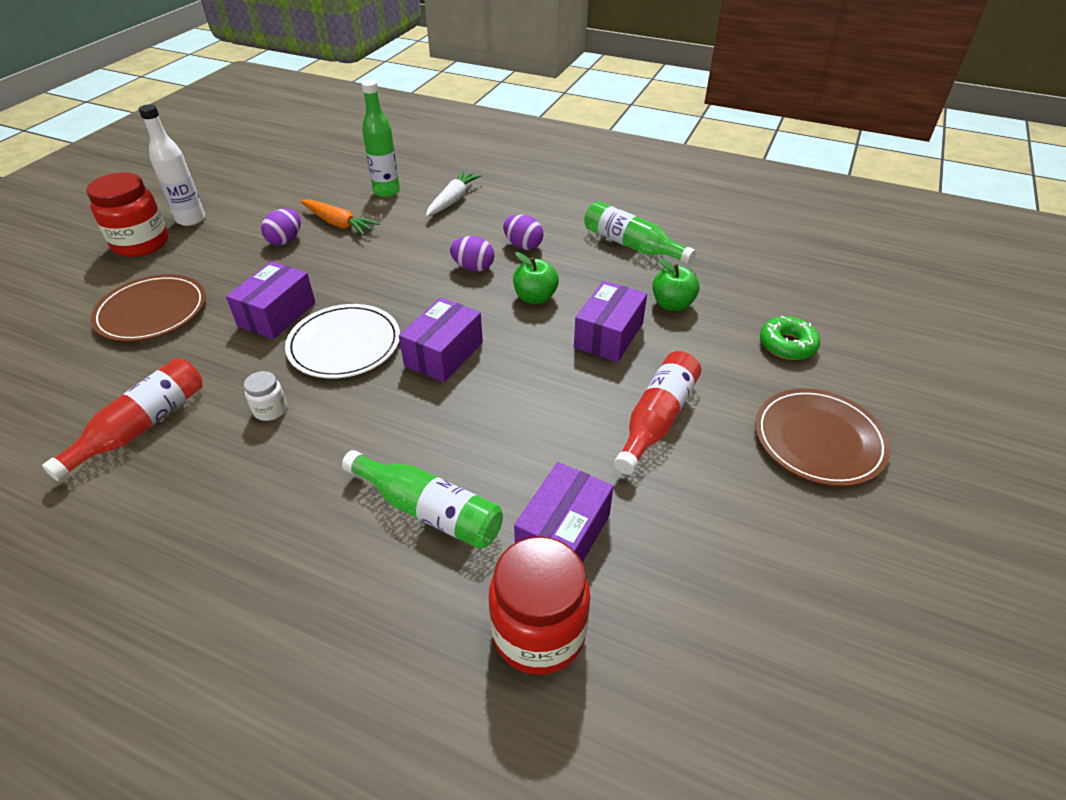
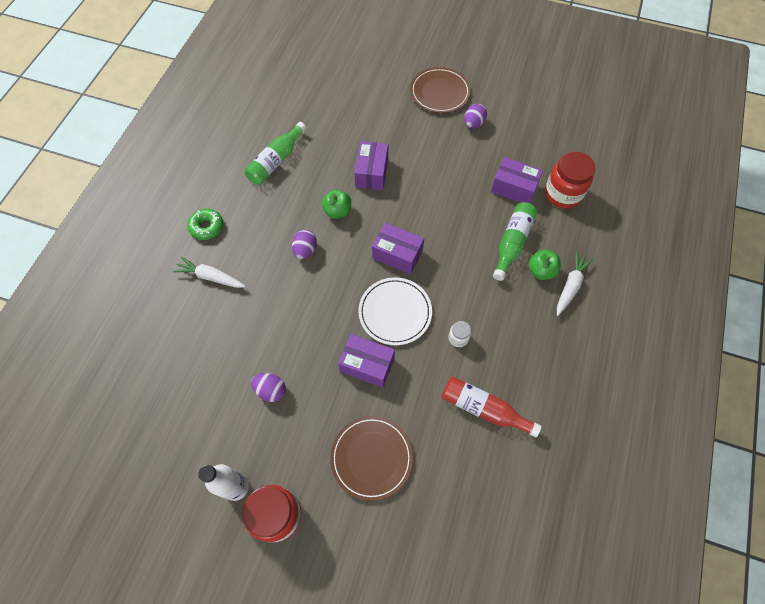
camera: 95 degrees left, 20 degrees up
(300, 597) = (570, 286): none -> white carrot
(339, 224) = (246, 355): orange carrot -> none
(386, 191) = (193, 330): green bottle -> none
(523, 246) = (277, 223): purple egg -> purple egg (473, 124)
(608, 335) = (371, 172): purple box -> purple box turned 75 degrees clockwise
(657, 419) = (436, 152): red bottle -> none
(672, 304) = (340, 142): green apple -> green apple (541, 271)
(787, 345) = (372, 95): green donut -> green donut (207, 227)

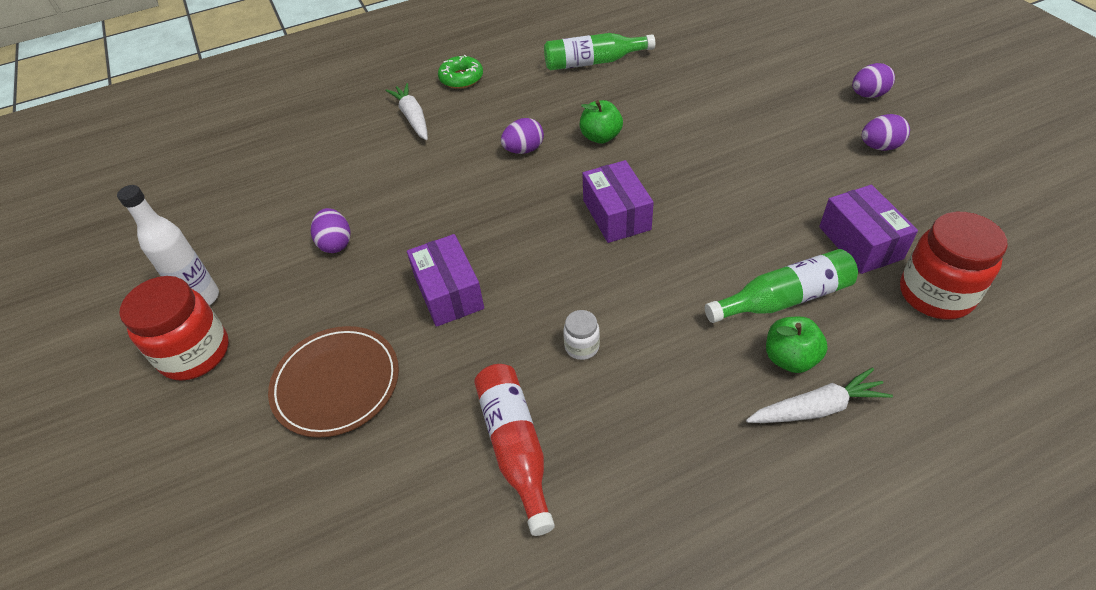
camera: 50 degrees right, 15 degrees down
(371, 172) = (683, 124): purple box -> none
(395, 312) = (542, 266): white plate -> none
(440, 92) = (868, 95): brown plate -> purple egg

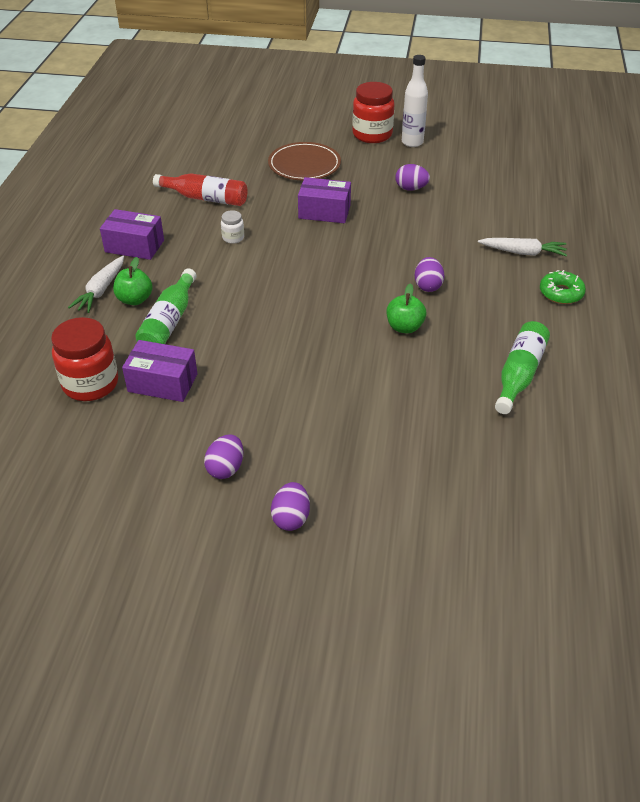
camera: 120 degrees right, 5 degrees down
(616, 215) = (314, 295): purple box -> purple box (134, 246)

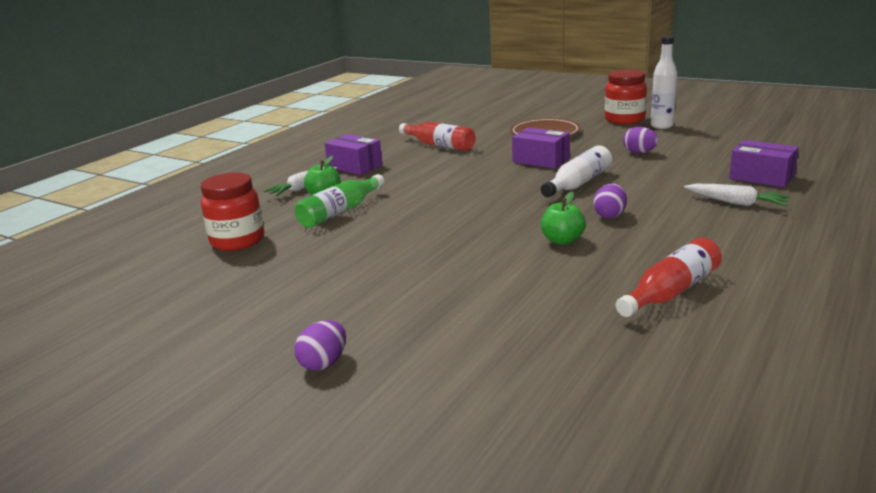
camera: 25 degrees right, 20 degrees down
(162, 383) = (297, 248): purple box -> purple box (761, 177)
(226, 468) = (296, 314): purple egg -> none
(233, 238) = (443, 169): white jar -> none
(378, 244) = (578, 183): none -> white bottle
(519, 374) = (671, 292): green bottle -> red bottle
(561, 293) = (765, 236): green donut -> none

